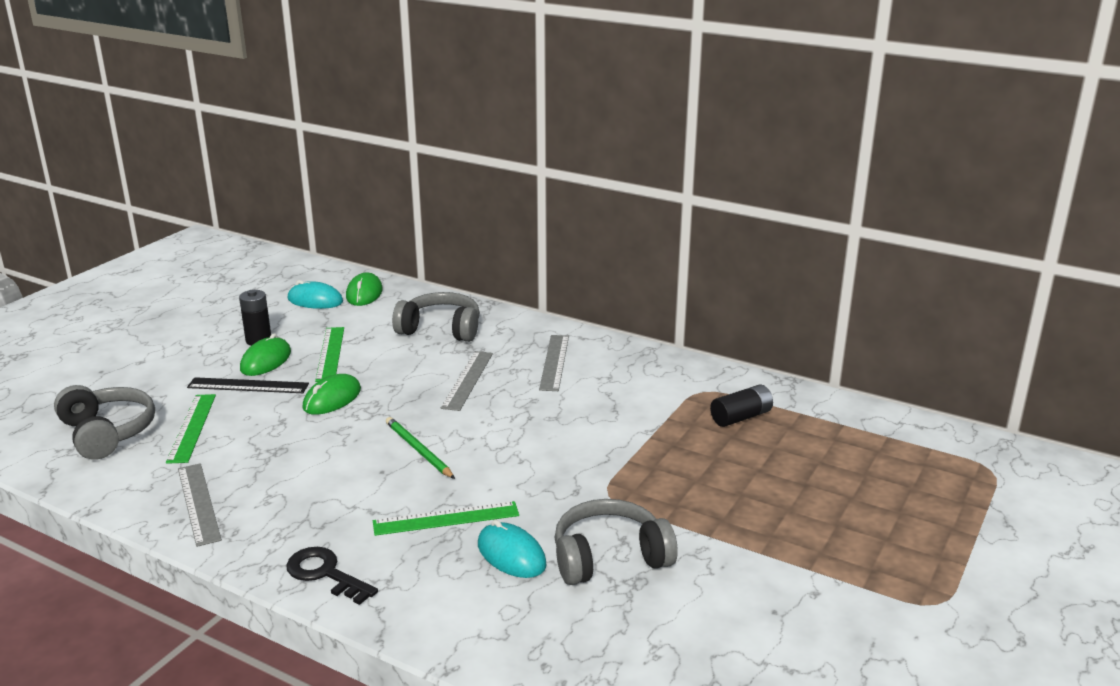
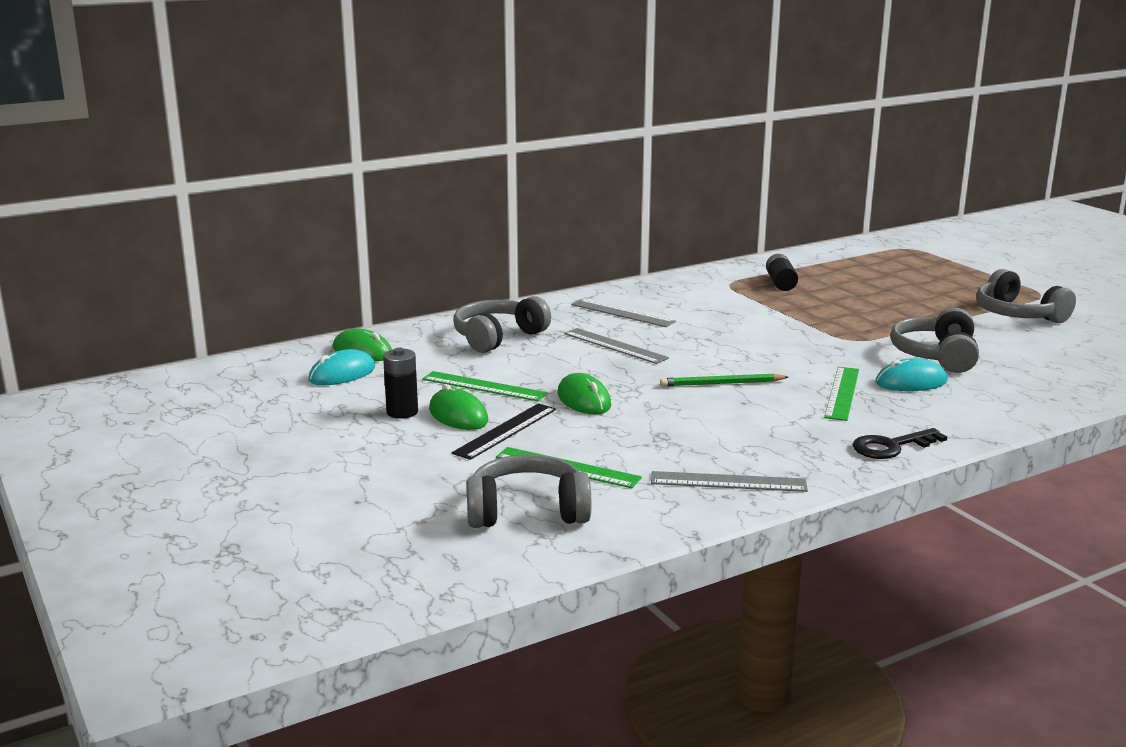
camera: 60 degrees left, 5 degrees down
(825, 595) = (1017, 315): none -> grey headphones

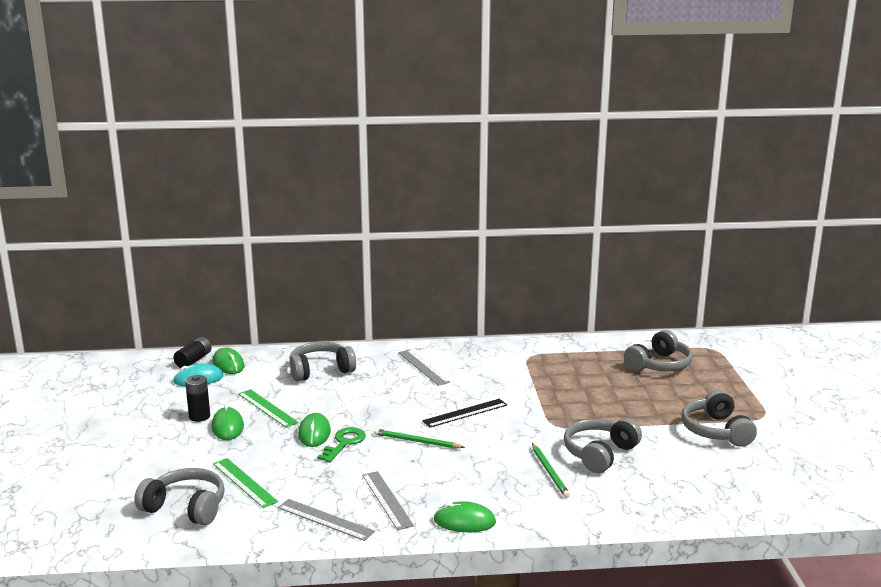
camera: 25 degrees right, 0 degrees up
(506, 431) = (241, 445): black ruler -> black ruler (465, 413)
(615, 346) = (385, 394): grey ruler -> grey ruler (387, 500)
(636, 402) = (344, 443): none -> green key
(780, 283) = (568, 363): black battery -> black battery (193, 360)
(842, 393) = (488, 469): green ruler -> none
(877, 269) = (659, 365): none -> grey headphones
(891, 447) = (464, 521): black key -> green mouse
(911, 382) = (549, 472): turquoise mouse -> green pencil

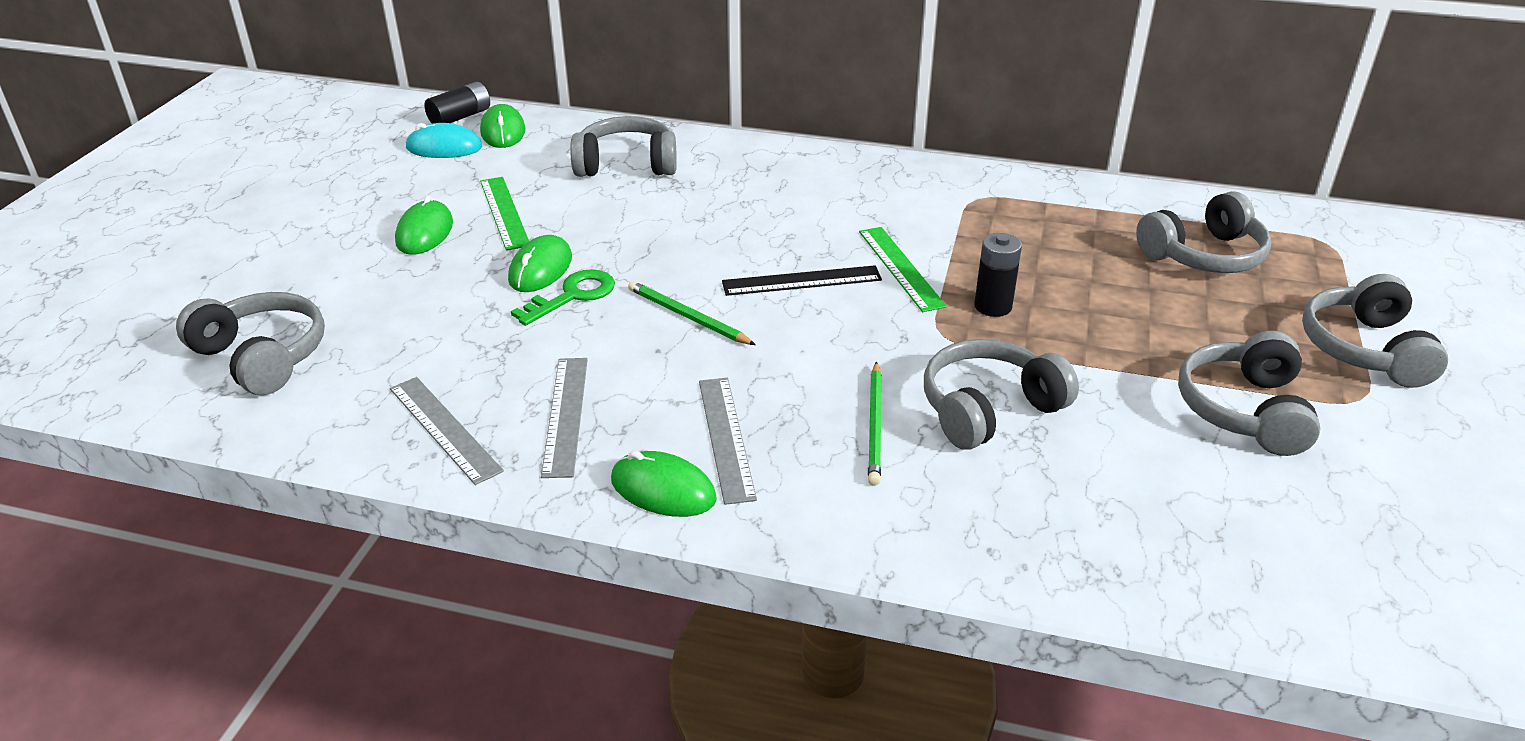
camera: 20 degrees right, 15 degrees up
(199, 416) = (399, 208): black battery -> black battery (993, 306)
(244, 482) = (376, 332): green ruler -> green ruler (900, 268)
(423, 367) = (788, 187): grey ruler -> grey ruler (726, 438)
(754, 394) = (1364, 349): none -> grey headphones

